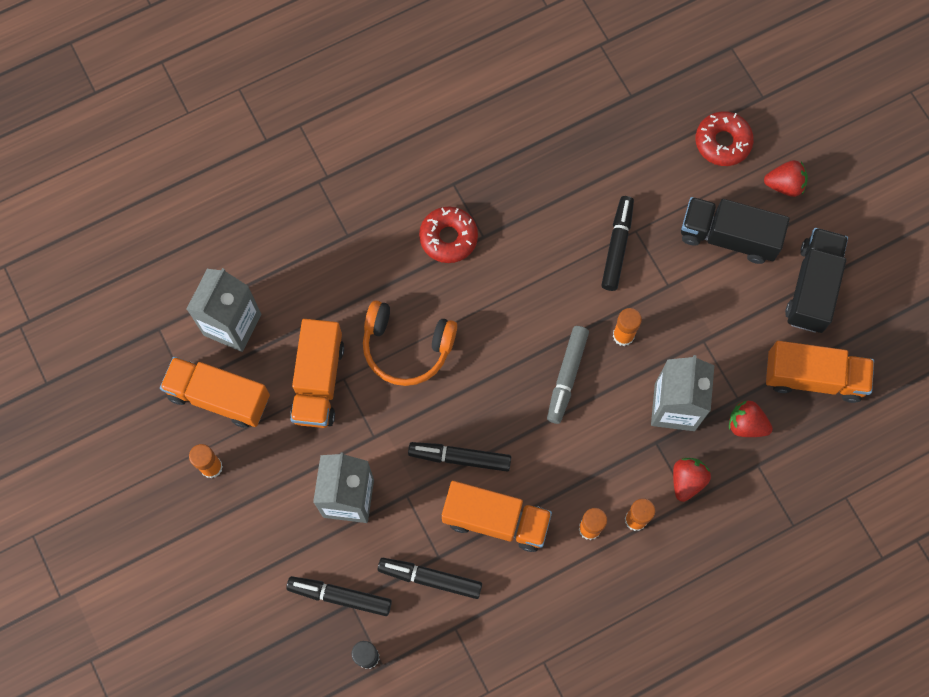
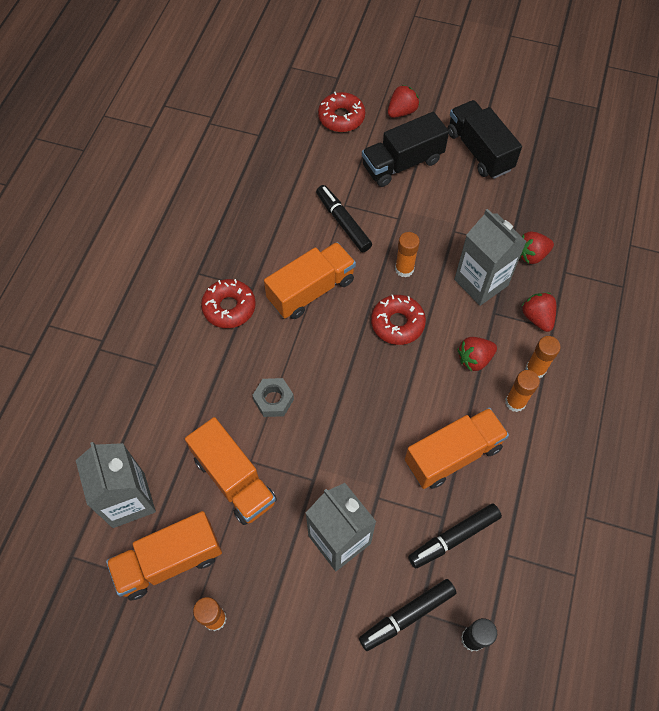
camera: 45 degrees left, 10 degrees down
(406, 347) = (273, 400): orange headphones -> grey nut
(459, 458) = (386, 438): black marker -> none
(567, 376) = (397, 323): grey marker -> red donut
(596, 464) = (474, 359): none -> red strawberry
(813, 377) = (536, 197): orange truck -> orange truck (311, 290)

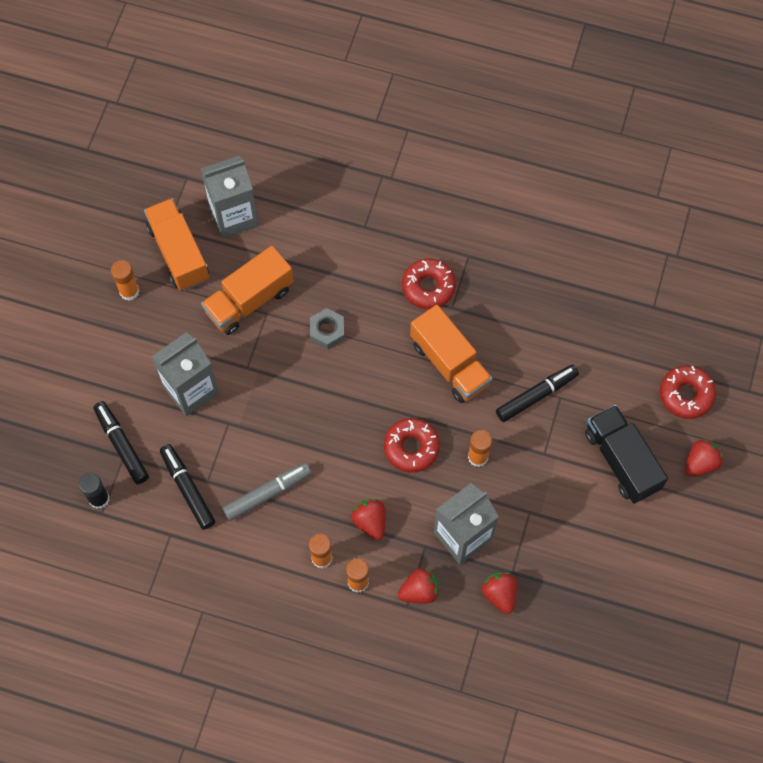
camera: 90 degrees right, 5 degrees up
(402, 112) = (700, 463): red strawberry -> red strawberry turned 90 degrees counterclockwise
(453, 455) = (267, 493): orange truck -> grey marker
(479, 151) = (645, 549): black truck -> none

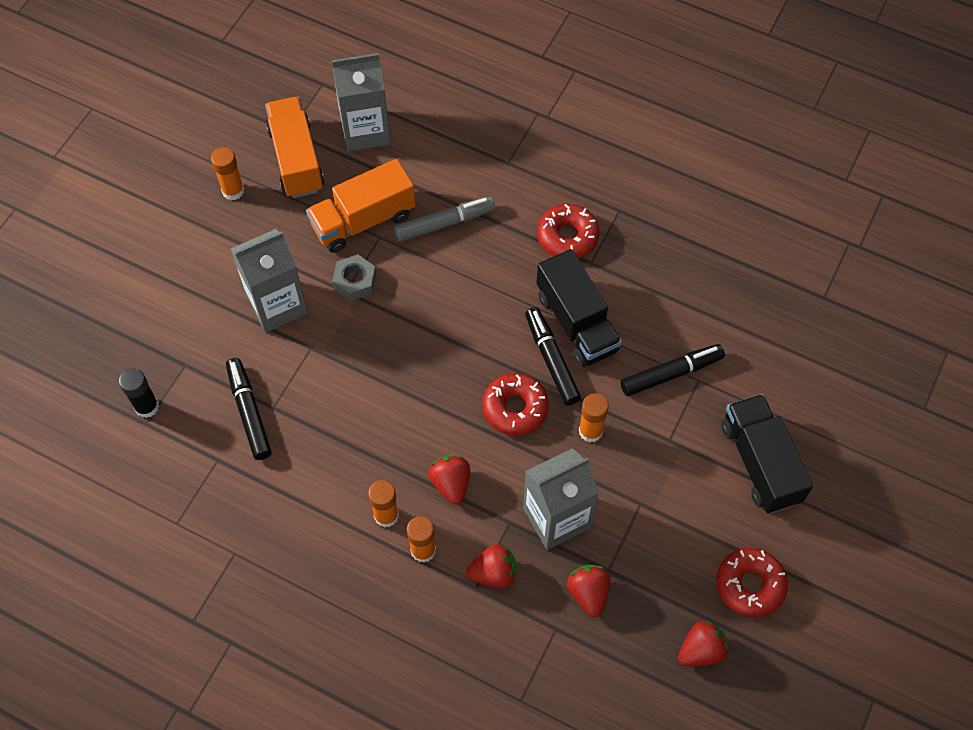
camera: 10 degrees right, 5 degrees down
(121, 445) = (186, 352): black marker -> black marker (551, 360)
(267, 493) = (339, 432): grey marker -> grey marker (444, 223)
(327, 331) = (443, 266): grey nut -> grey nut (355, 281)
(449, 364) = (576, 323): orange truck -> black truck
(686, 395) = (848, 400): red donut -> red donut (750, 585)
(700, 463) = (854, 481): red strawberry -> red strawberry (701, 650)

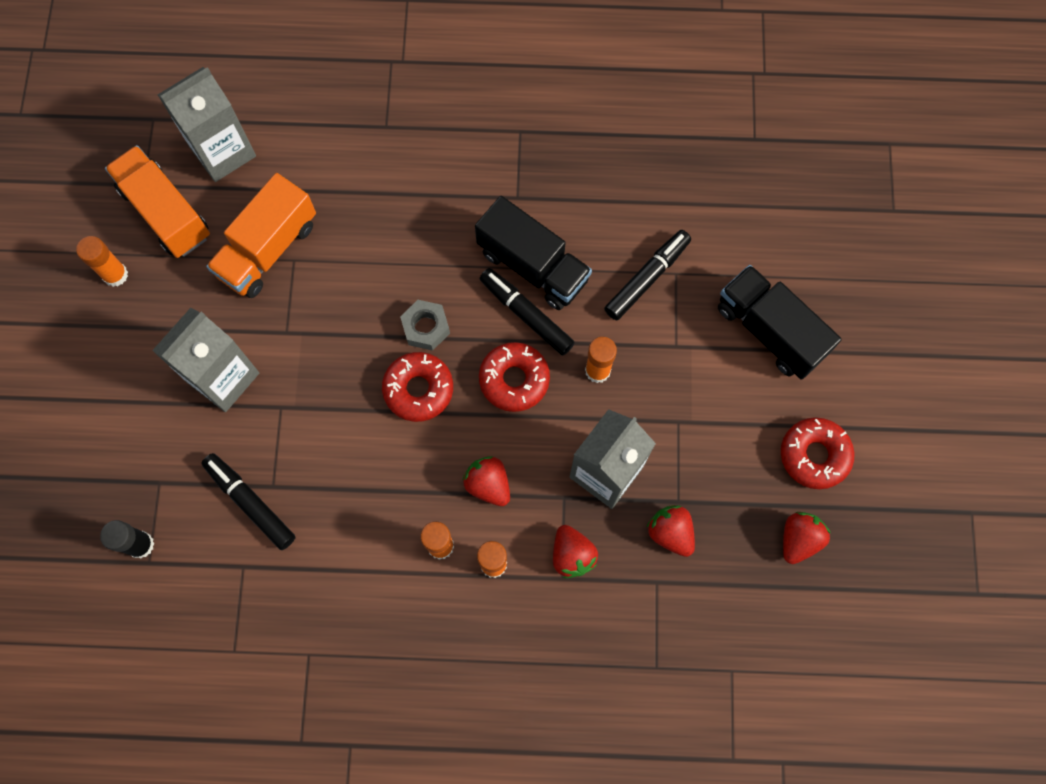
camera: 25 degrees left, 10 degrees up
(355, 281) = (291, 318): grey nut -> grey nut (426, 328)
(444, 223) = (353, 217): grey marker -> none
(493, 573) = (572, 555): red strawberry -> red strawberry turned 105 degrees clockwise
(567, 236) = (482, 180): red donut -> red donut (418, 389)

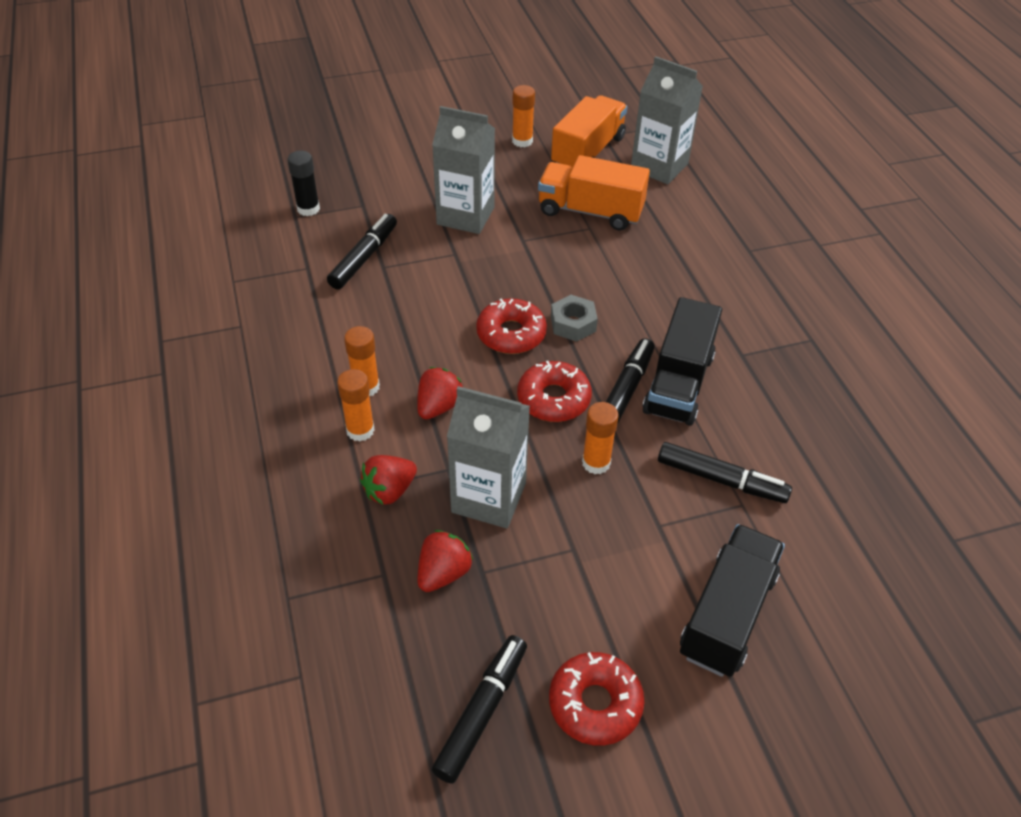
camera: 70 degrees right, 25 degrees down
(798, 539) = (481, 712): red strawberry -> black marker

